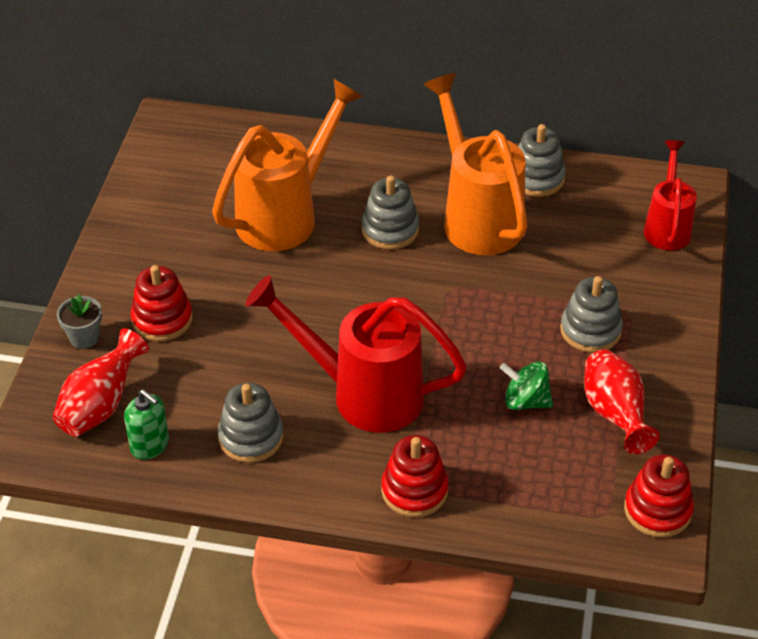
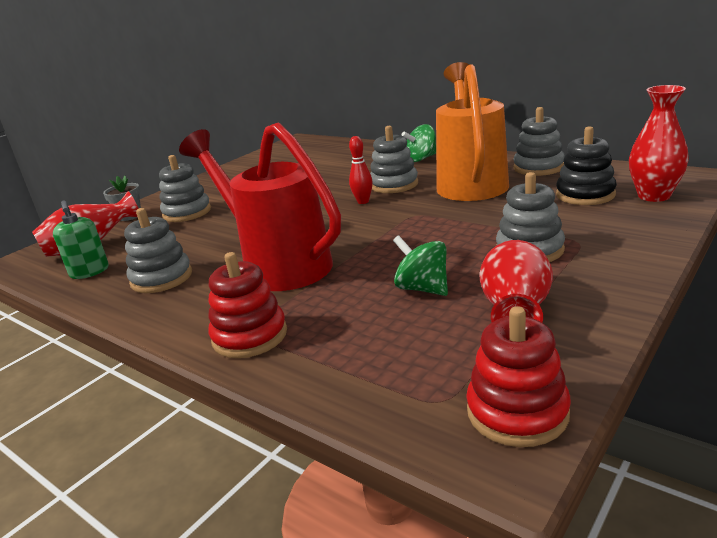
camera: 30 degrees right, 20 degrees down
(162, 319) = (187, 212): red stacking toy -> grey stacking toy
(286, 214) = (327, 175): orange watering can -> none
(376, 269) = (363, 201): none -> red bowling pin
(387, 166) = (421, 159): none -> green spinning top
(604, 230) = (585, 195): none -> black stacking toy
(667, 226) = (654, 196): red watering can -> red vase

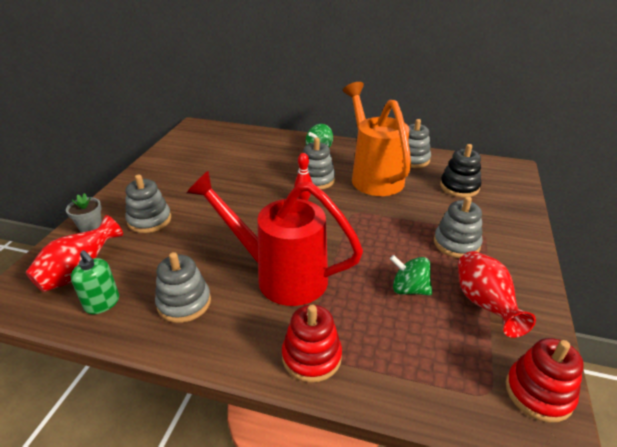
camera: 25 degrees left, 10 degrees up
(654, 196) = (501, 186): red vase -> none

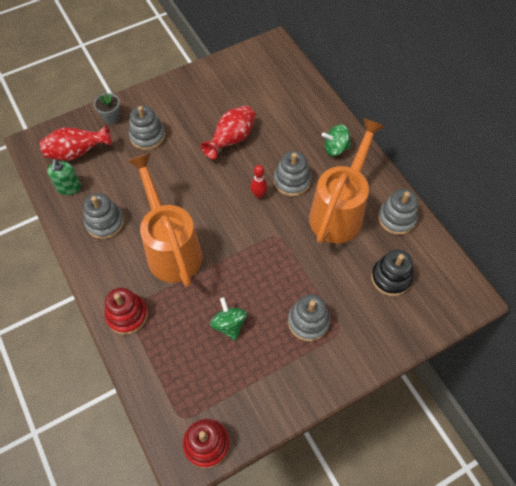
camera: 45 degrees right, 25 degrees up
(280, 276) = (171, 247): red watering can -> orange watering can
(484, 304) = (257, 375): red vase -> red vase (231, 139)

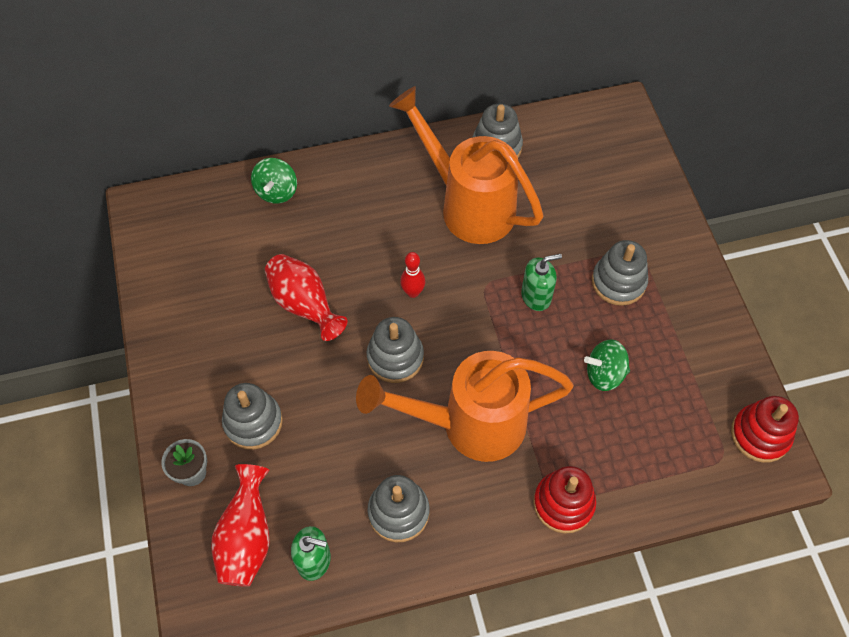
camera: 75 degrees left, 0 degrees up
(279, 269) = (536, 296): none -> green soap dispenser
(292, 181) = (403, 246): grey stacking toy -> grey stacking toy (395, 357)
(335, 148) = (366, 181): green spinning top -> green spinning top (276, 191)
(391, 278) = (578, 178): black stacking toy -> none

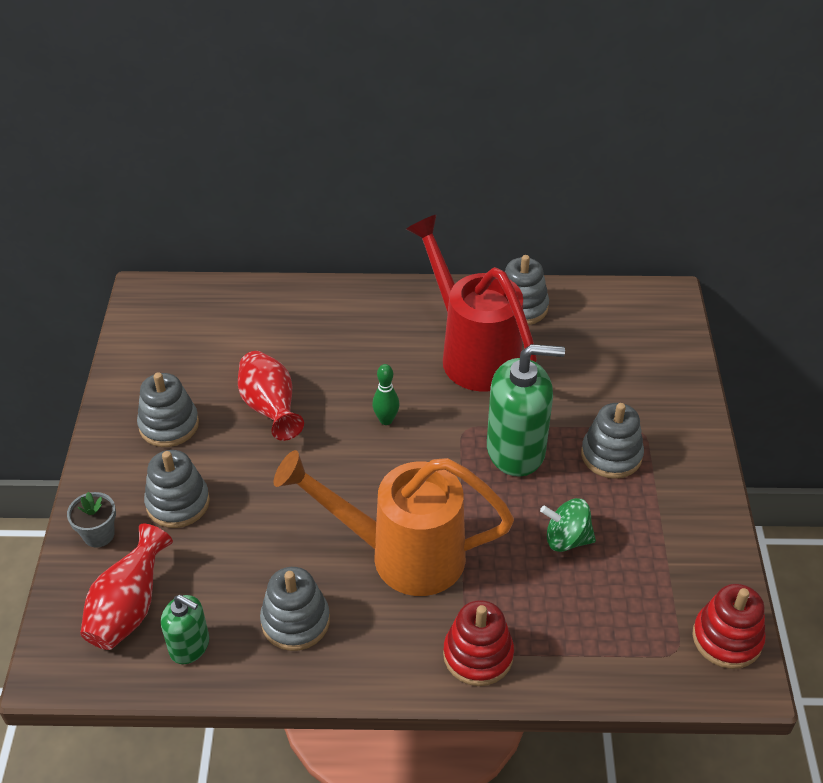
camera: 15 degrees right, 15 degrees down
(276, 191) = (281, 304): green spinning top -> none
(395, 357) = (346, 475): grey stacking toy -> grey stacking toy (169, 425)
(413, 292) = (386, 420): red bowling pin -> green bowling pin
(467, 204) = (472, 352): orange watering can -> red watering can
(536, 296) = (516, 450): green soap dispenser -> green soap dispenser, size x1.82

